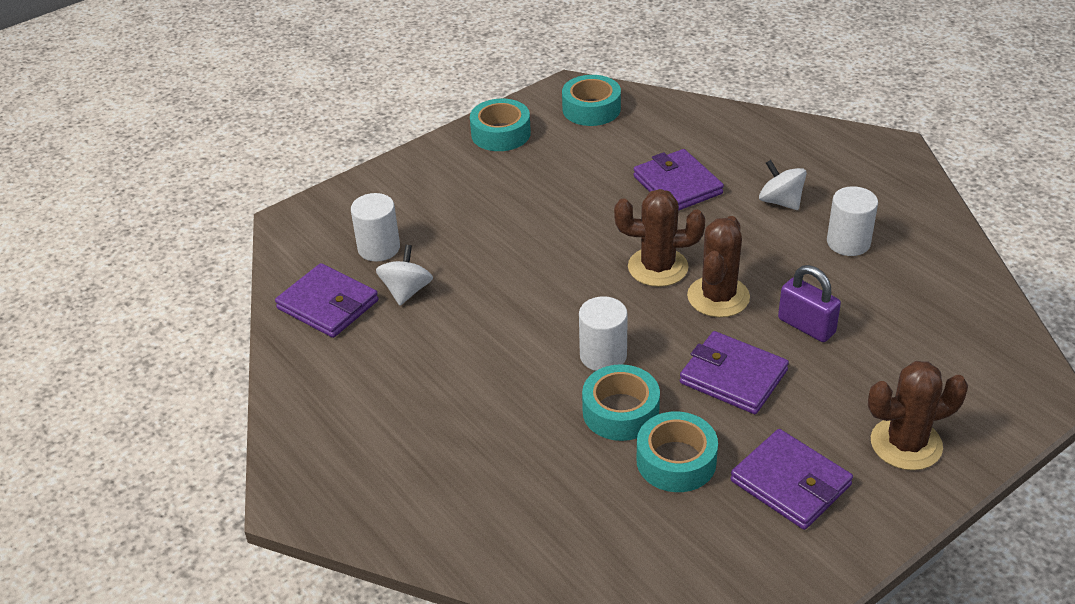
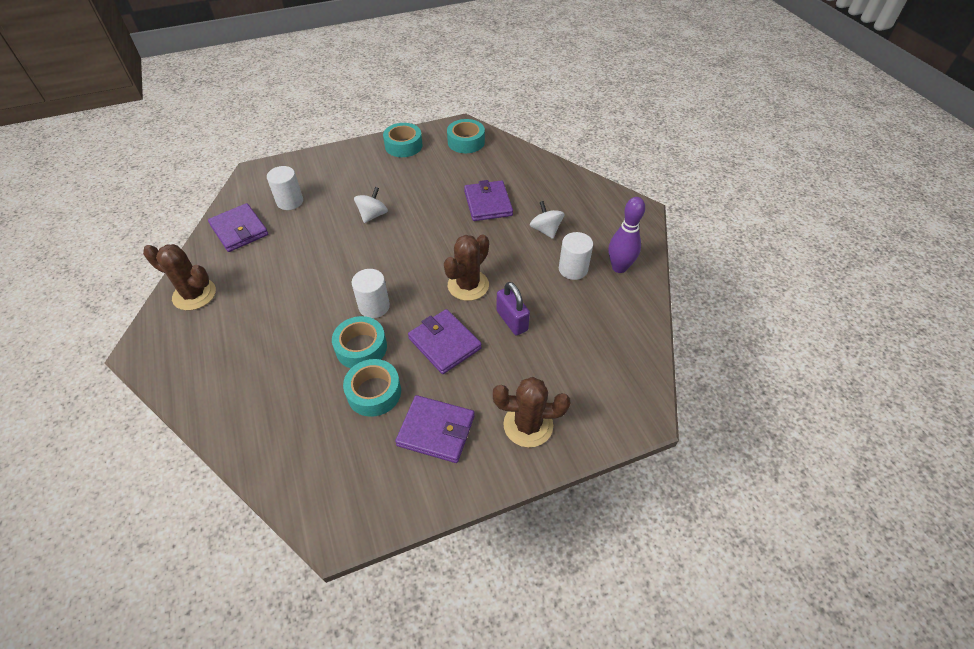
camera: 15 degrees right, 10 degrees up
(406, 291) = (288, 233): white spinning top -> white spinning top (373, 215)
(658, 267) = (443, 255): brown cactus -> brown cactus (194, 294)
(790, 483) = (436, 430): purple wallet -> purple wallet turned 45 degrees counterclockwise
(908, 226) = (619, 267): none -> purple bowling pin

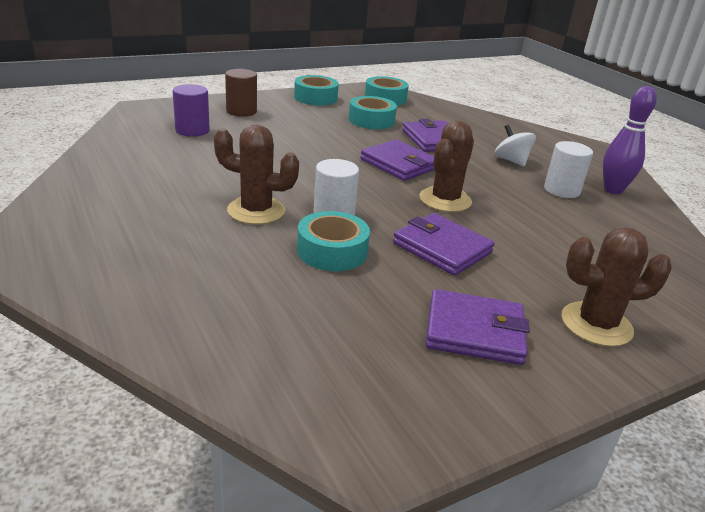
camera: 10 degrees left, 20 degrees down
(194, 294) = (79, 201): brown cactus -> brown cactus (256, 211)
(239, 230) = (132, 149): purple wallet -> purple wallet (399, 164)
(290, 201) = (192, 130): white cylinder -> purple cylinder
(335, 171) = (241, 111): none -> brown cylinder
(373, 215) = (301, 144): white spinning top -> none
(374, 392) = (368, 293): turquoise tape -> turquoise tape (371, 120)
(512, 320) = (516, 229): purple padlock -> none

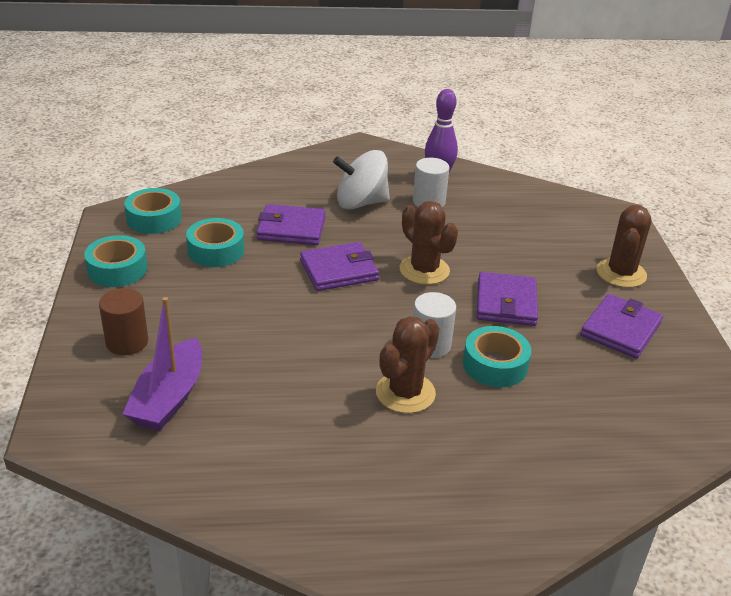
camera: 65 degrees left, 5 degrees up
(192, 130) = (169, 398): purple cylinder -> purple boat
(442, 248) = (506, 303): purple wallet -> purple wallet turned 60 degrees counterclockwise
(511, 161) = (361, 203): white spinning top -> white spinning top, size x1.60

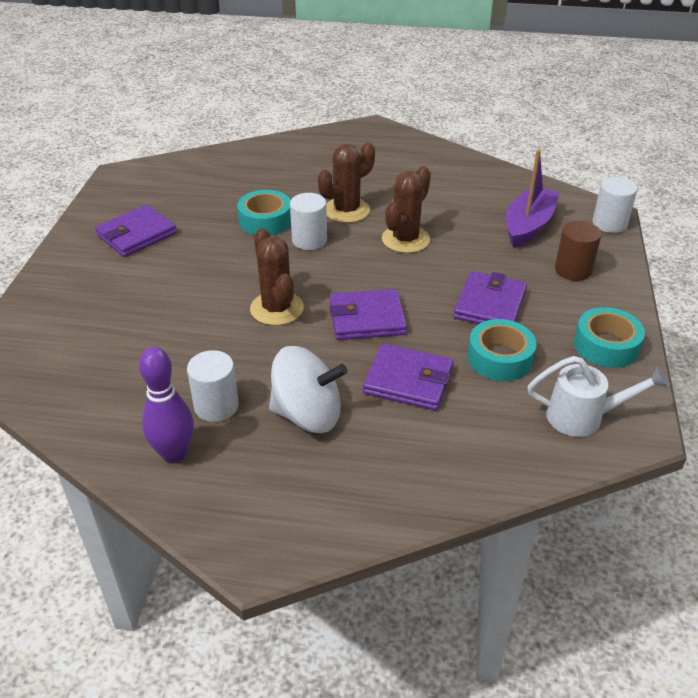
camera: 165 degrees left, 5 degrees up
(58, 415) = (609, 223): none -> white cylinder
(154, 219) = (583, 417): turquoise tape -> white watering can
(506, 303) = (218, 267): purple wallet -> purple wallet (489, 304)
(621, 273) = (78, 283): brown cactus -> brown cactus (405, 239)

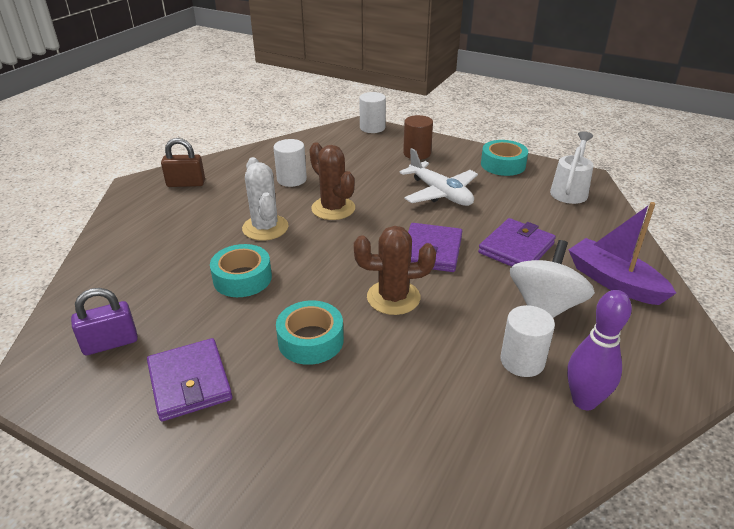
camera: 70 degrees left, 5 degrees down
(165, 189) = (110, 343): none -> purple padlock
(309, 240) = (297, 258): white cylinder -> white cylinder (291, 179)
(346, 210) = (265, 228): brown cactus -> white cactus
(391, 149) = (186, 183): none -> brown padlock
(489, 304) = (440, 193): purple wallet -> white plane
(500, 358) = (503, 204): turquoise tape -> turquoise tape (310, 340)
(528, 226) = (353, 155): purple boat -> purple boat (614, 281)

